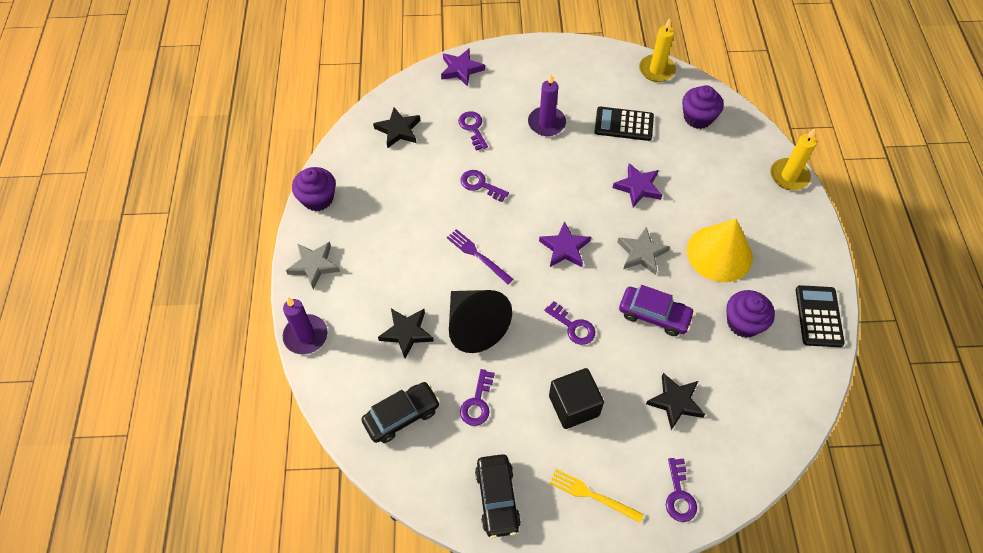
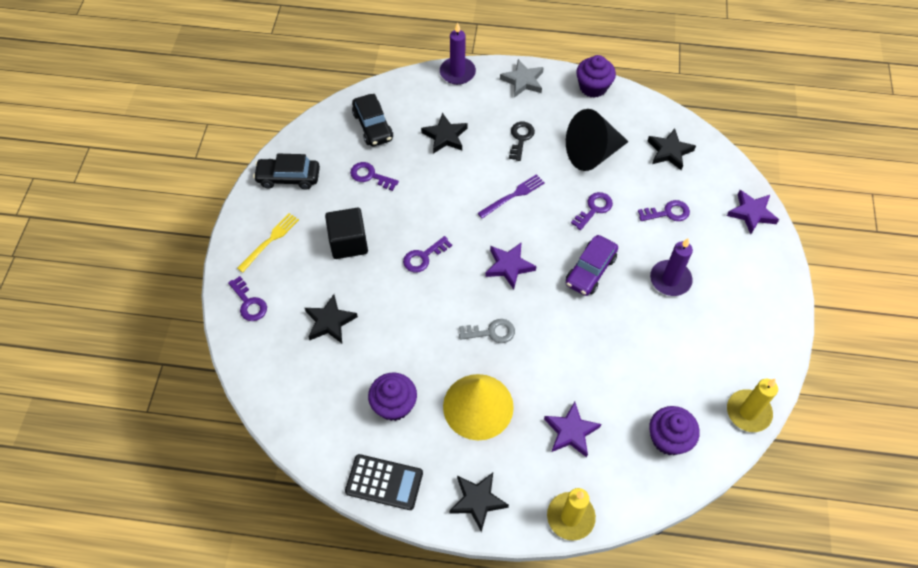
camera: 100 degrees right, 0 degrees up
(399, 258) = (520, 138): none -> black key
(474, 326) = (441, 183): black cone -> black cone (592, 153)
(623, 124) = (663, 355): black calculator -> none
(638, 187) = (574, 349): purple star -> purple star (571, 431)
(641, 253) = (491, 332): grey star -> grey key
(654, 315) = (420, 326): purple car -> purple car (590, 270)
(679, 495) = (249, 303): purple key -> purple key turned 135 degrees counterclockwise
(804, 241) = (477, 501): none -> black star

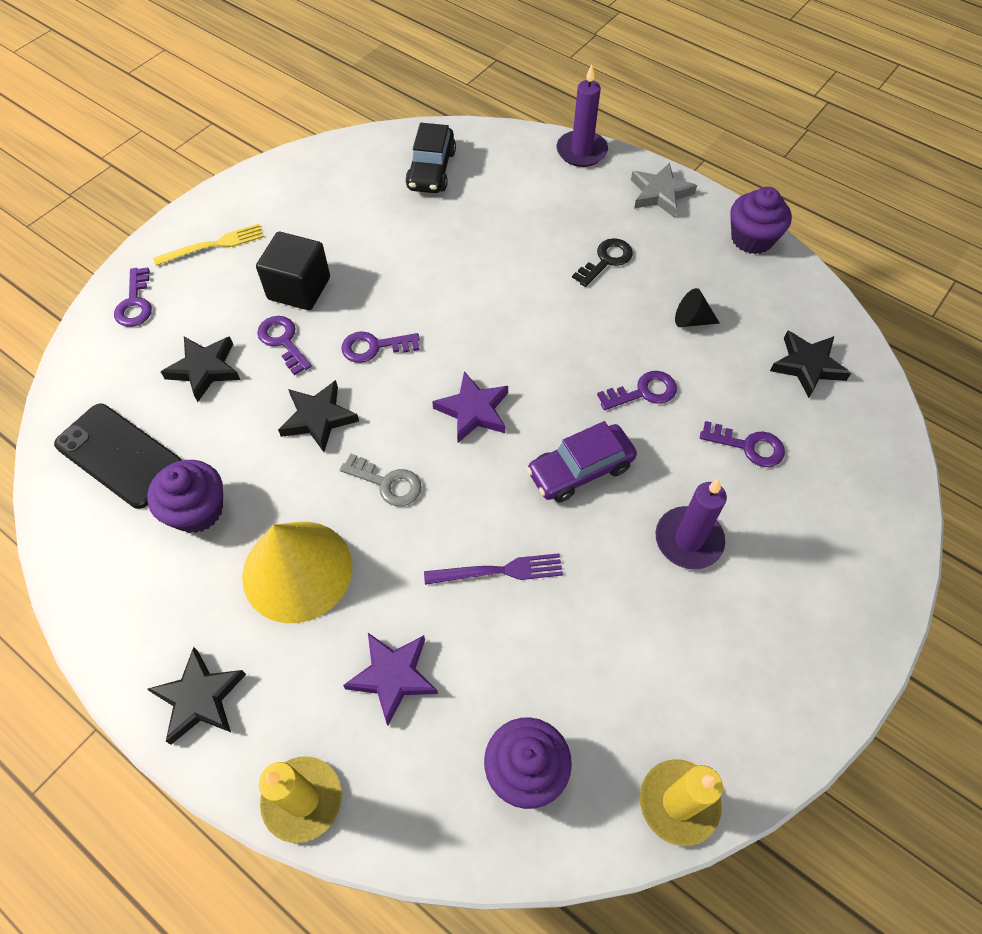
camera: 30 degrees right, 0 degrees up
(288, 178) = (290, 186): black car -> none
(320, 399) = (120, 455): none -> black phone
(370, 176) = (384, 224): purple key -> purple key (283, 341)
(384, 482) = (108, 602): black calculator -> none
(445, 136) = (510, 217): black star -> black star (318, 418)
(513, 196) = (544, 325): purple fork -> purple fork (499, 571)
(592, 153) = (691, 320): black cone -> black cone, size x0.44
(751, 213) = (881, 507): purple star -> none

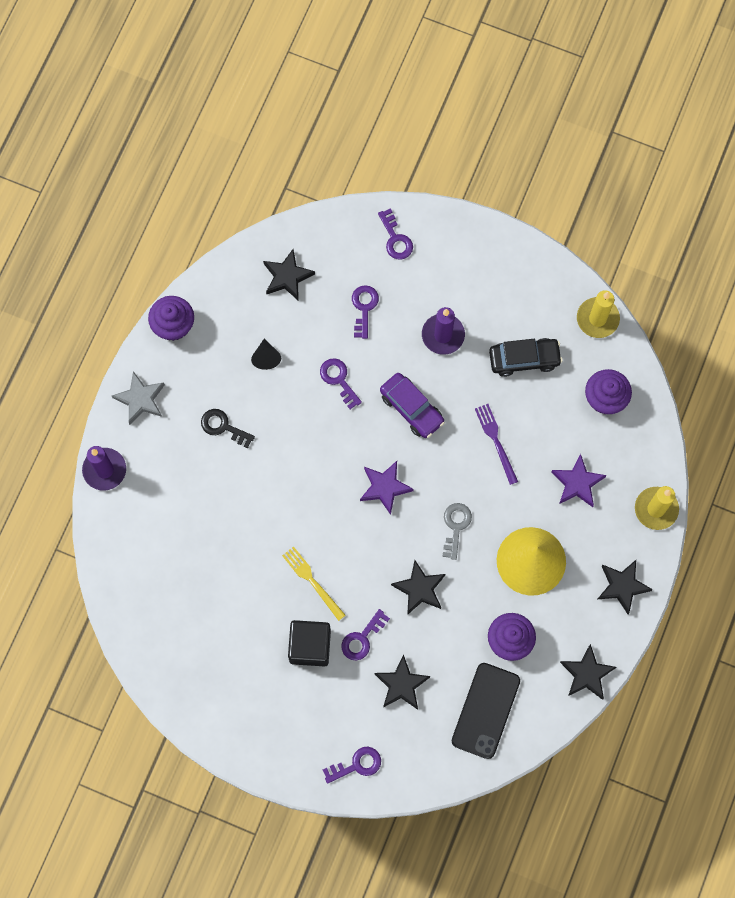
camera: 105 degrees left, 15 degrees up
(96, 602) = (587, 674): none -> black star
(214, 245) = (284, 730): yellow fork -> yellow fork (312, 581)
(374, 347) = (349, 571): purple key -> purple key (395, 239)
(431, 170) = (156, 586): black car -> black car (524, 359)

